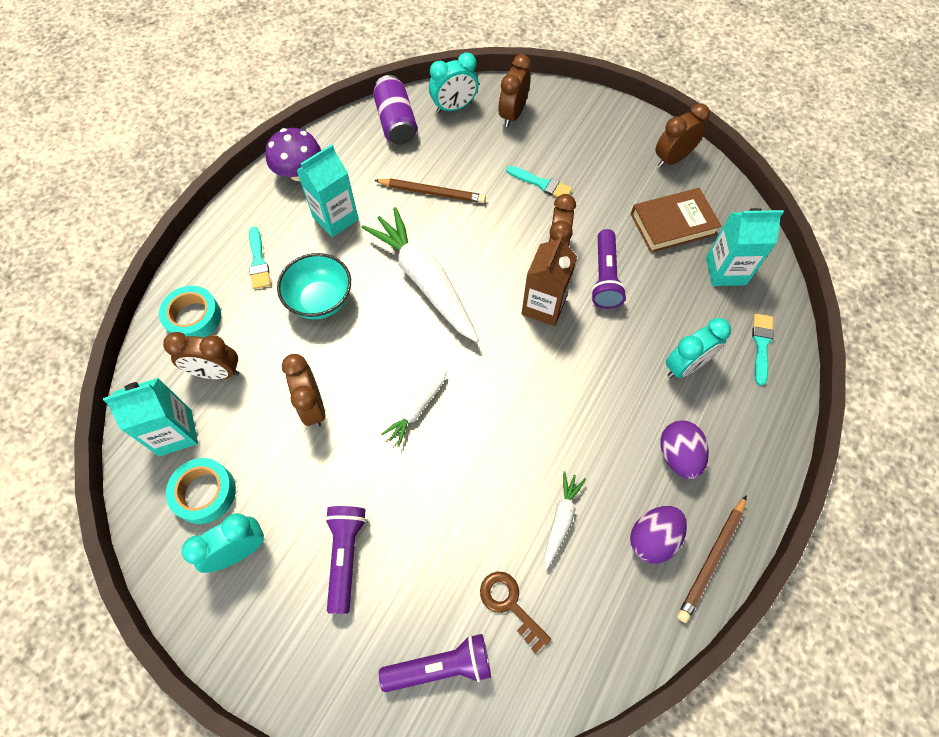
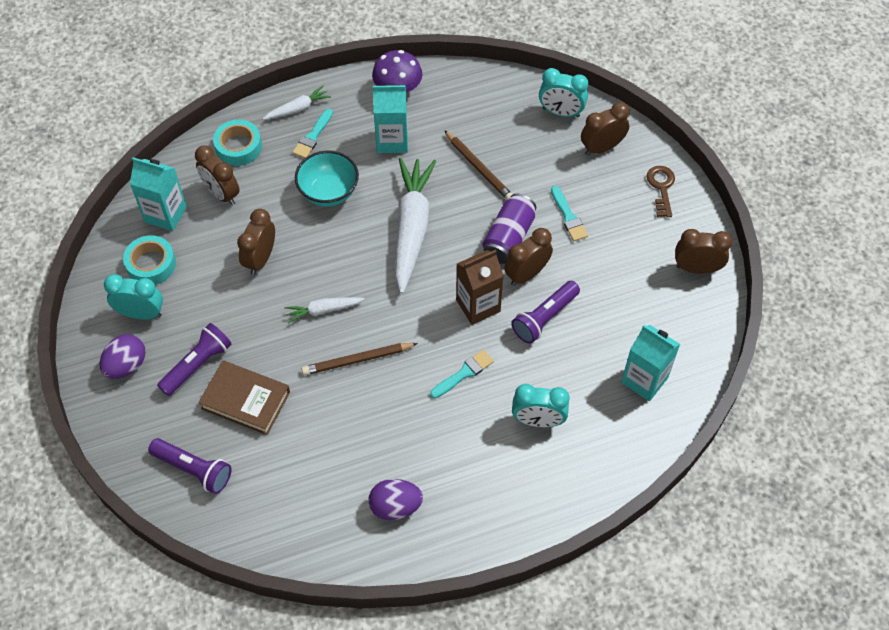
camera: 40 degrees right, 5 degrees down
(396, 122) = (504, 96): purple can -> purple can (508, 238)
(510, 604) = (266, 470): brown key -> brown key (661, 188)
(561, 519) = (348, 448): white carrot -> white carrot (298, 108)
(673, 224) = (640, 317): brown book -> brown book (245, 400)
(678, 455) = (468, 472): purple egg -> purple egg (126, 365)
(711, 560) = (420, 550): brown pencil -> brown pencil (357, 360)
(761, 345) = (612, 450): turquoise brush -> turquoise brush (464, 373)

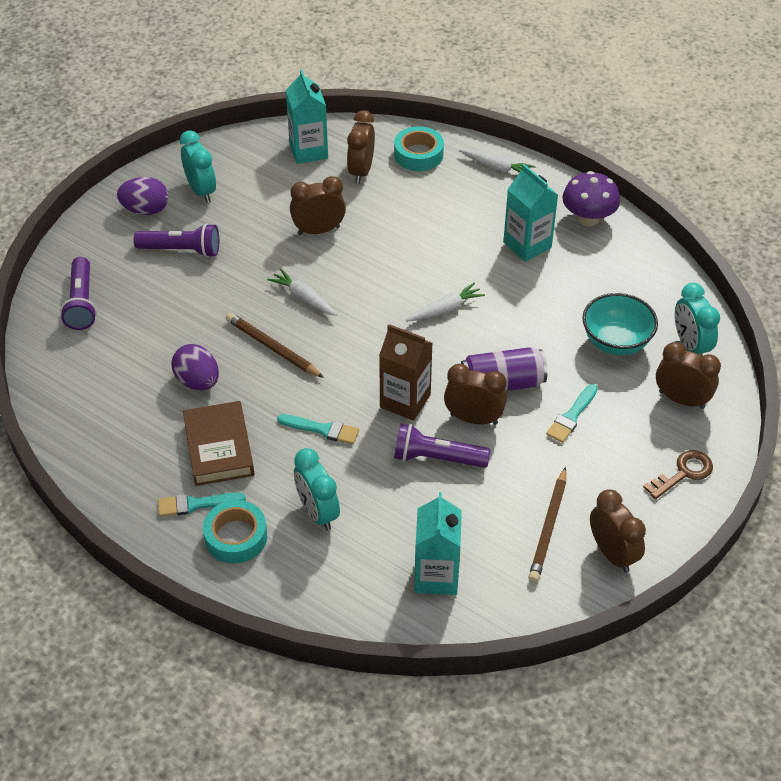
camera: 55 degrees right, 10 degrees down
(151, 264) = (253, 170): turquoise tape -> turquoise tape (236, 537)
(245, 400) = (172, 298): brown book -> brown book (218, 448)
(313, 136) = (477, 192): turquoise brush -> turquoise brush (196, 504)
(329, 192) = (428, 235): turquoise bowl -> turquoise bowl (616, 342)
(395, 506) = (145, 454): purple egg -> purple egg (198, 381)
(411, 228) = (445, 309): white carrot -> white carrot, size x0.48
(479, 168) = (560, 320): brown pencil -> brown pencil (548, 528)

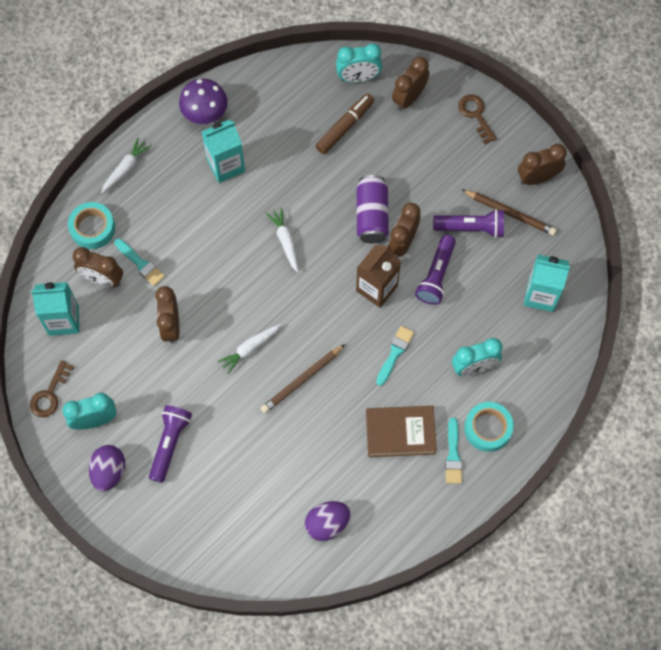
camera: 80 degrees left, 20 degrees up
(81, 303) = (218, 535): purple flashlight -> purple flashlight (471, 228)
(198, 381) = (328, 443): purple egg -> purple egg (327, 524)
(225, 155) = (50, 394): none -> brown key
(571, 416) = (412, 175): turquoise brush -> turquoise brush (140, 263)
(616, 342) = (344, 127): turquoise bowl -> brown marker

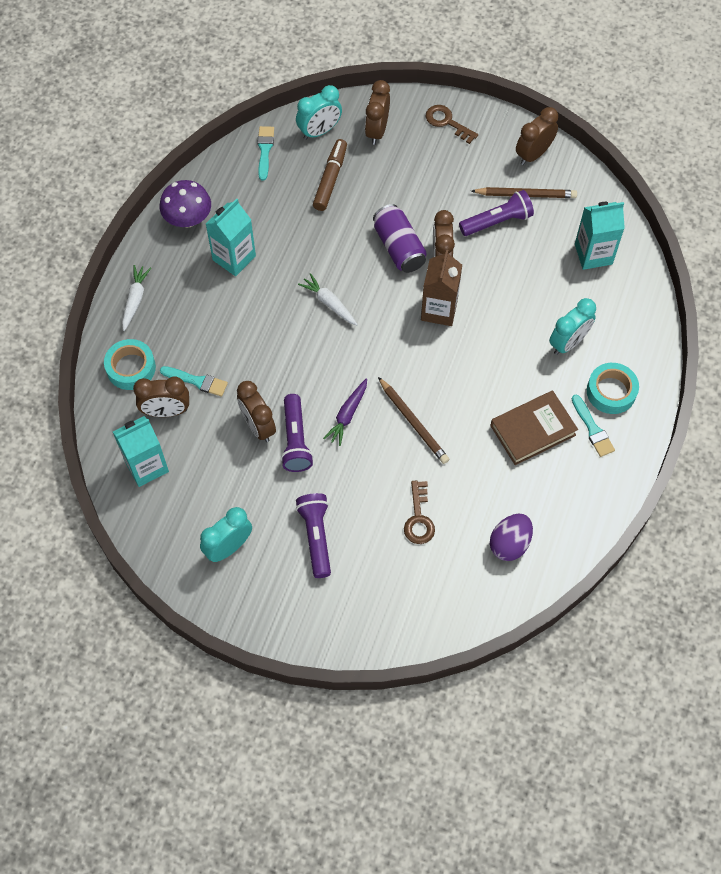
camera: 25 degrees left, 5 degrees down
(50, 394) = (169, 542): brown key -> brown key (419, 518)
(109, 472) = (269, 590): purple egg -> none
(250, 349) = (347, 415): white carrot -> purple carrot
(302, 380) = (413, 422): brown pencil -> brown pencil turned 60 degrees counterclockwise
(395, 353) = (488, 361): turquoise brush -> turquoise brush (265, 150)
(436, 275) = (488, 276): purple flashlight -> purple flashlight (295, 440)

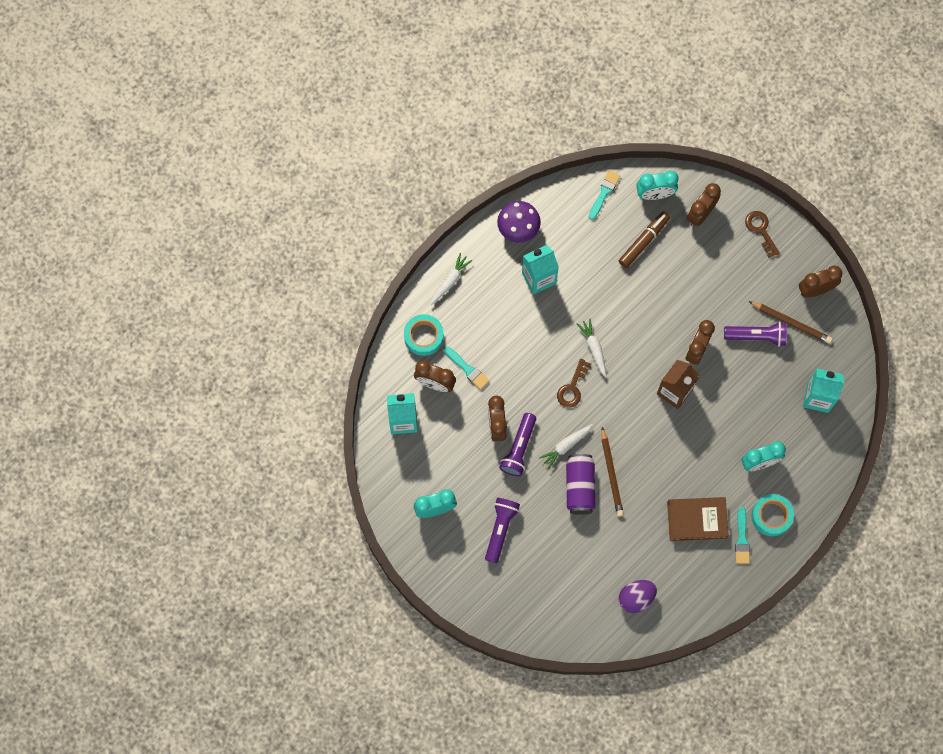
camera: 25 degrees right, 10 degrees up
(347, 415) = (566, 446): purple carrot -> white carrot
(399, 247) = (669, 325): purple can -> purple can (579, 487)
(419, 518) = (580, 549): brown key -> brown key (572, 387)

